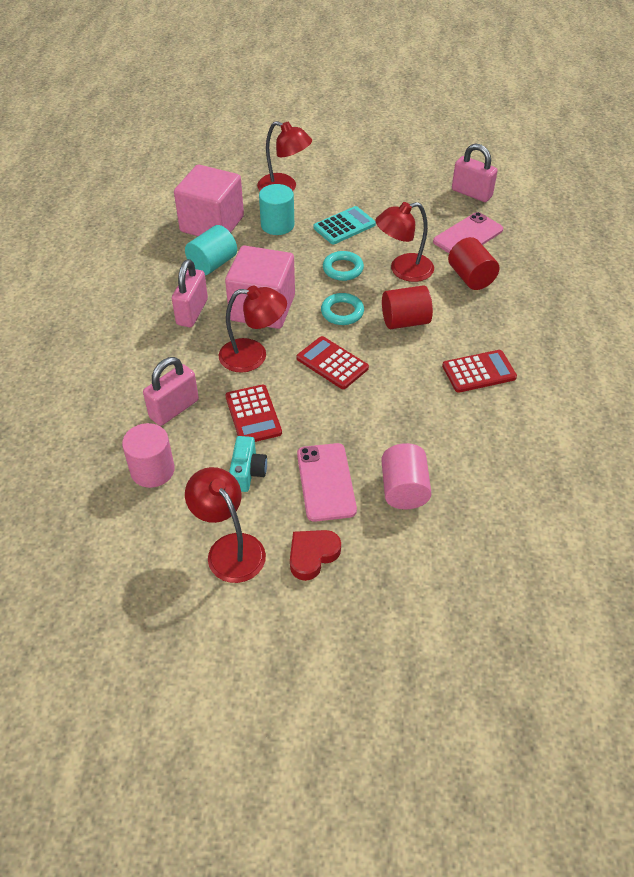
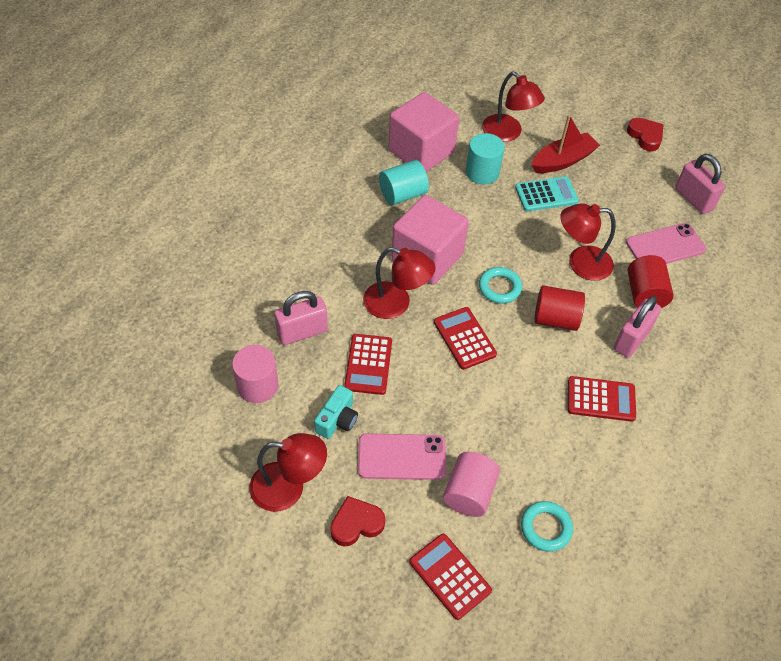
camera: 20 degrees right, 5 degrees up
(192, 312) = (361, 239): pink padlock -> pink padlock (631, 339)
(229, 548) = (289, 487): red lamp -> red lamp turned 105 degrees clockwise
(326, 482) = (402, 457): pink phone -> pink phone turned 75 degrees clockwise
(343, 269) = (522, 241): turquoise ring -> turquoise ring (545, 528)
(345, 196) = (563, 161): none -> red boat
(405, 158) = (645, 136): none -> red heart
(423, 566) = (449, 576): none -> red calculator

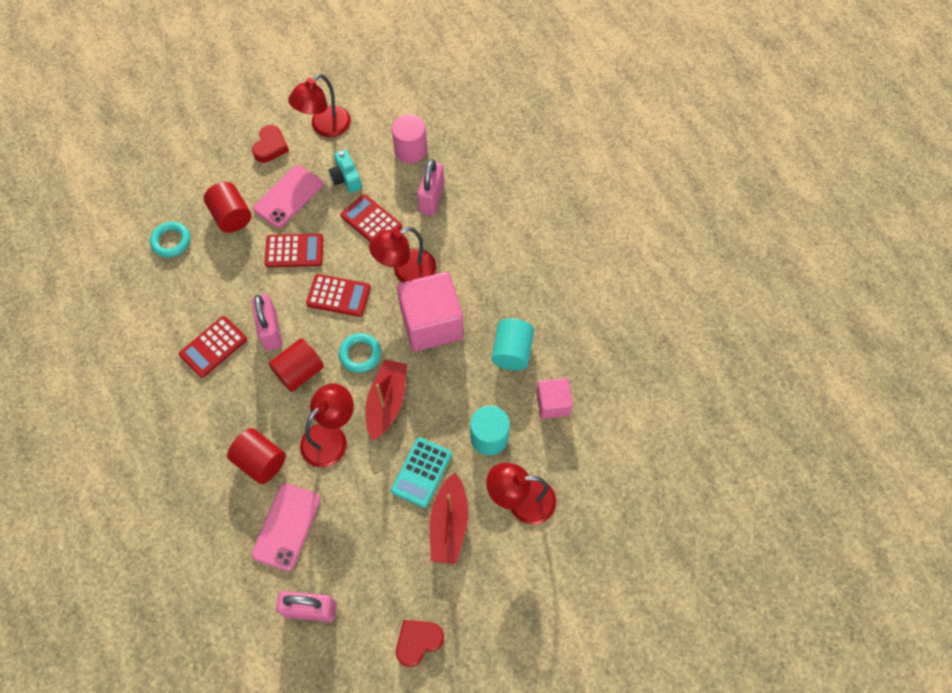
camera: 130 degrees right, 10 degrees up
(421, 151) = (553, 404): pink cube -> pink cube, size x0.55
(449, 576) = (196, 172): red calculator -> red calculator (294, 251)
(469, 493) = (231, 216): pink cylinder -> red cylinder
(519, 245) = (387, 402): none -> red boat
(631, 339) = (235, 412): pink padlock -> pink padlock (271, 330)
(645, 136) = (418, 642): red heart -> red heart turned 135 degrees clockwise

